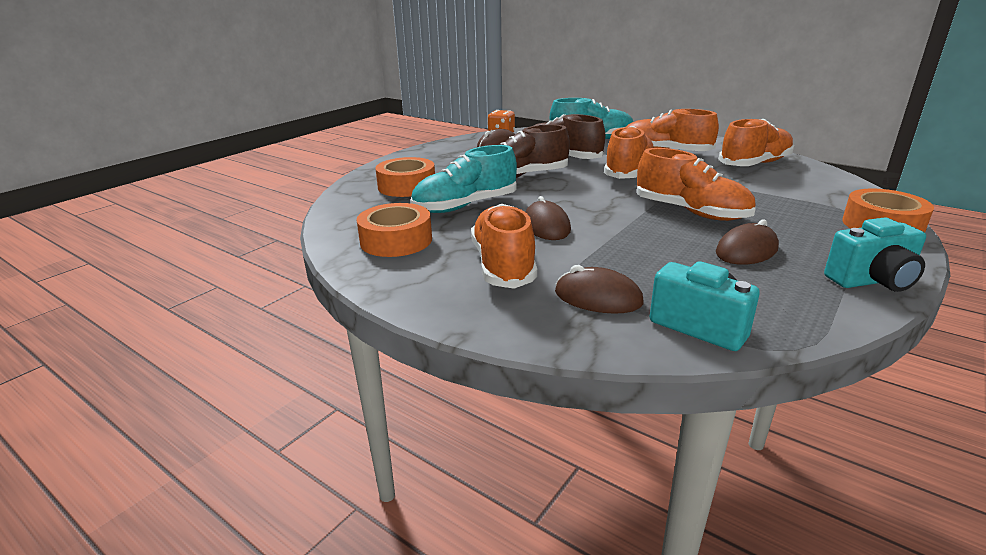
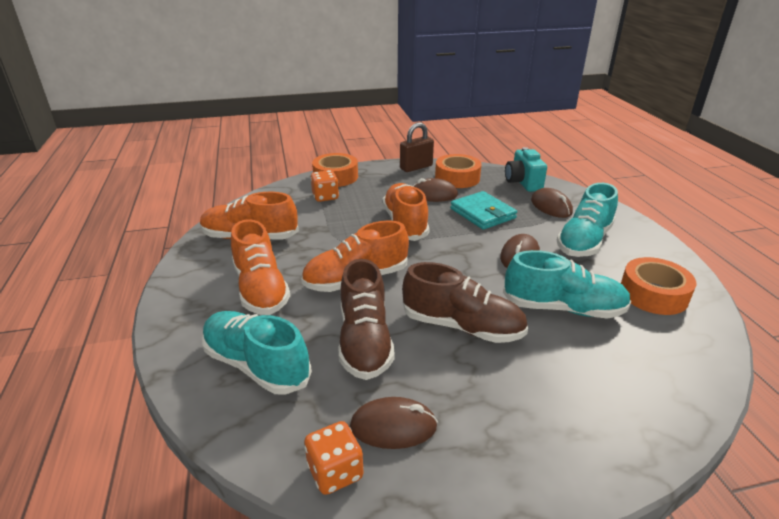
camera: 140 degrees left, 5 degrees up
(407, 186) = (606, 378): orange tape -> orange tape (457, 178)
(503, 265) = (584, 241): orange shoe -> turquoise shoe
(652, 251) = (482, 213): none -> turquoise wallet
(815, 204) = (325, 197): none -> orange dice
(872, 281) = (416, 167): turquoise camera -> brown padlock

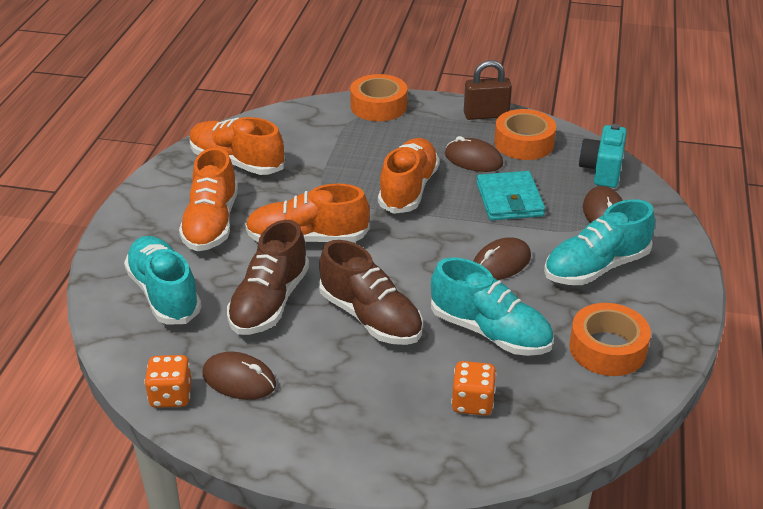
camera: 25 degrees right, 5 degrees up
(325, 197) = (347, 131): orange dice -> orange dice (472, 402)

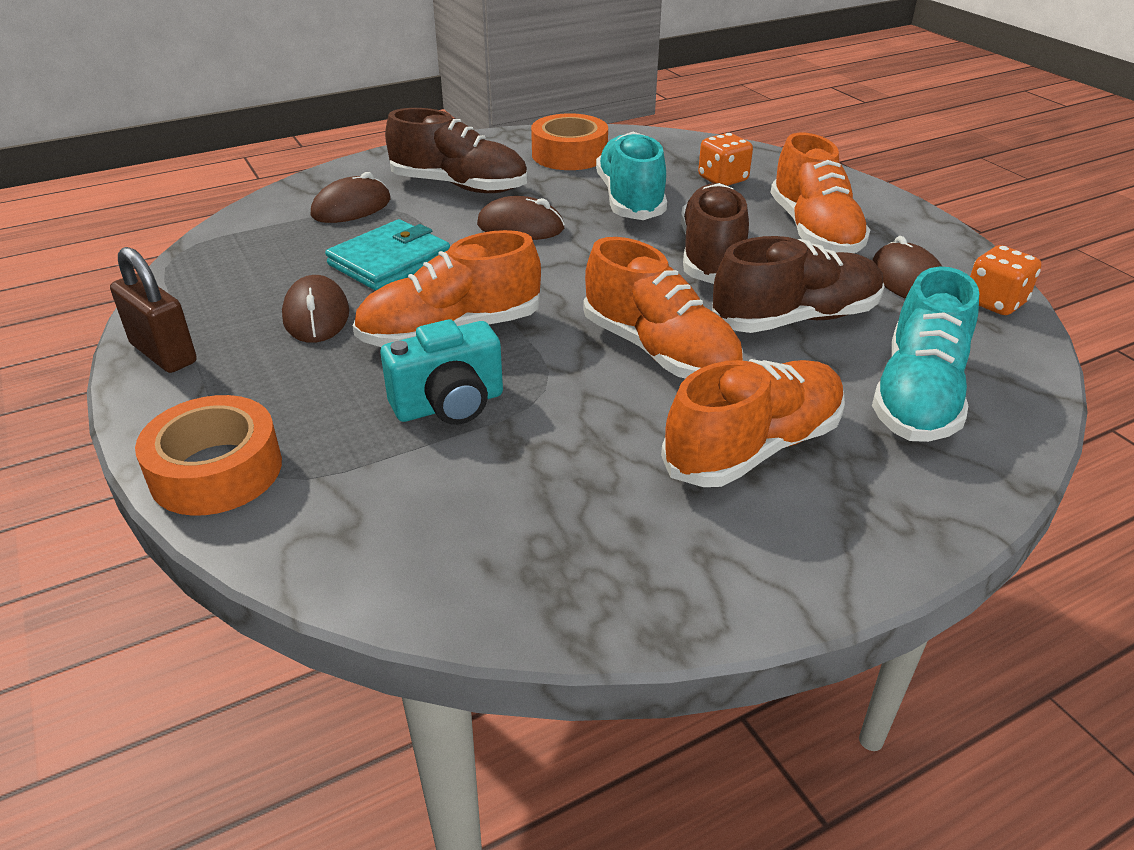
camera: 130 degrees left, 0 degrees up
(237, 162) = (581, 528): orange shoe -> orange shoe (814, 231)
(524, 143) = (230, 296): orange tape -> none
(596, 267) = (459, 186): turquoise shoe -> brown shoe
(602, 171) = (255, 231): turquoise camera -> turquoise camera (449, 405)

